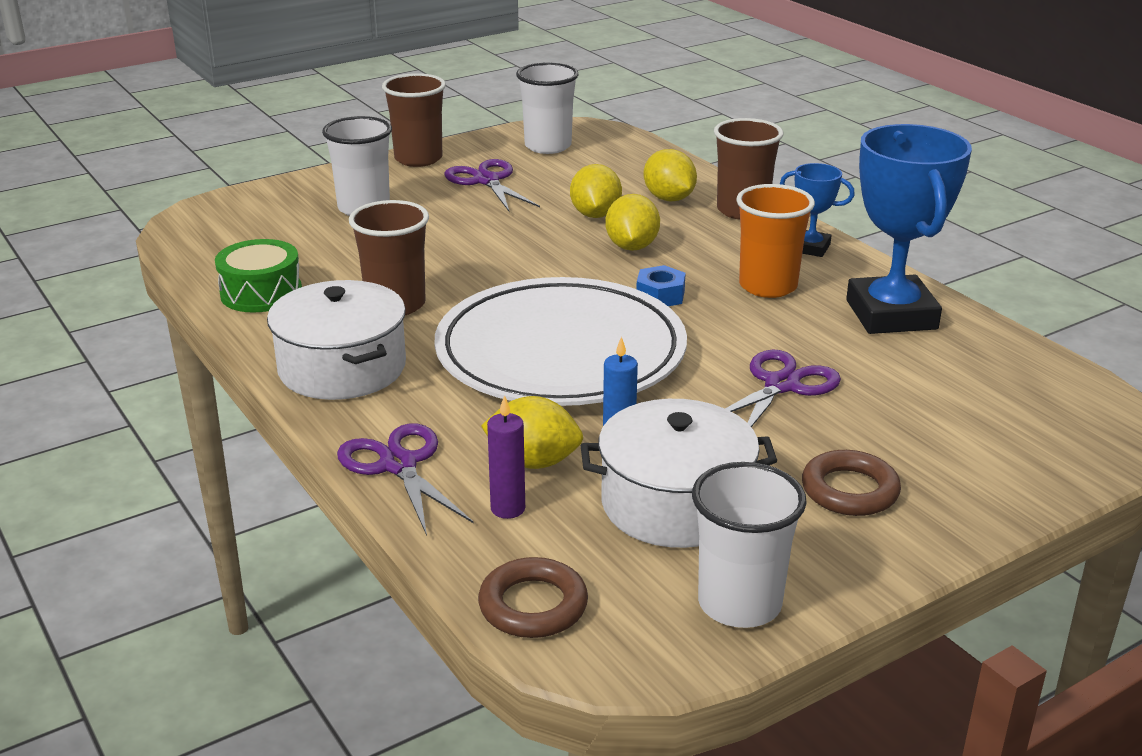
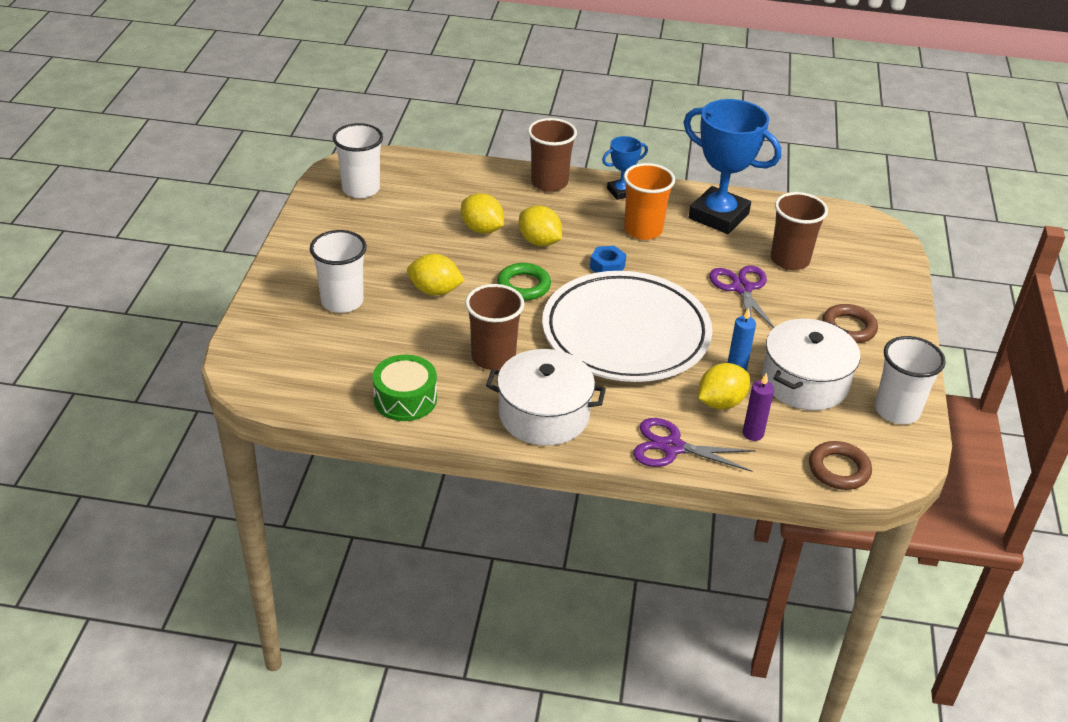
camera: 50 degrees left, 10 degrees up
(418, 159) = (299, 243): brown cup -> brown cup (789, 260)
(486, 181) = (375, 237): purple scissors -> none
(542, 270) = (523, 286): none -> green ring
(669, 199) = (499, 195): yellow lemon -> yellow lemon (435, 291)

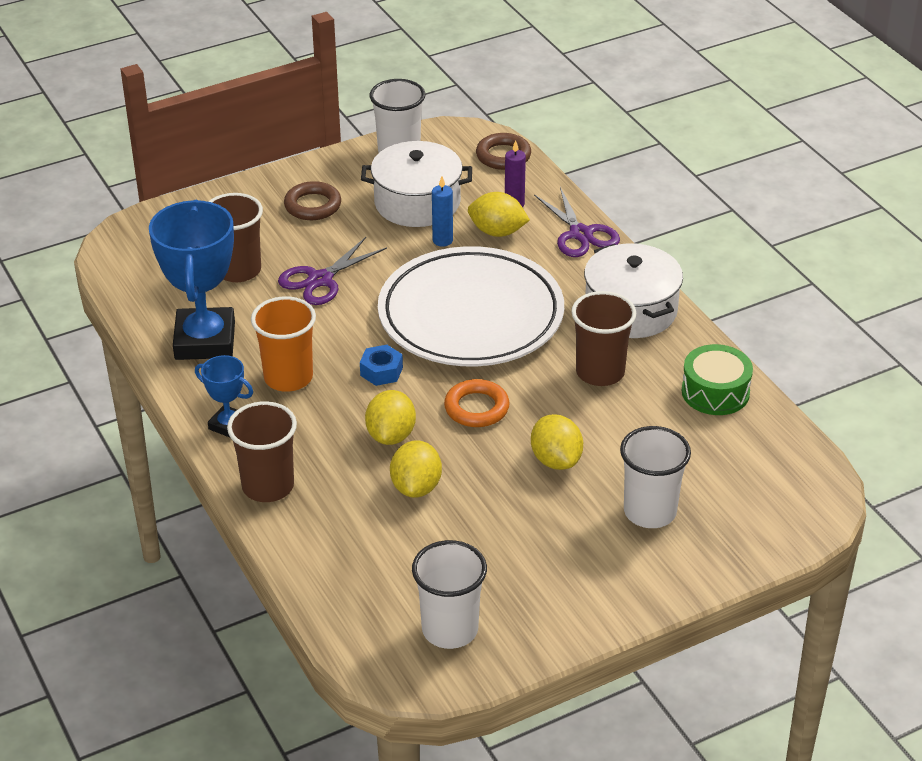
camera: 125 degrees left, 0 degrees up
(523, 286) = (476, 408): green ring -> orange ring

